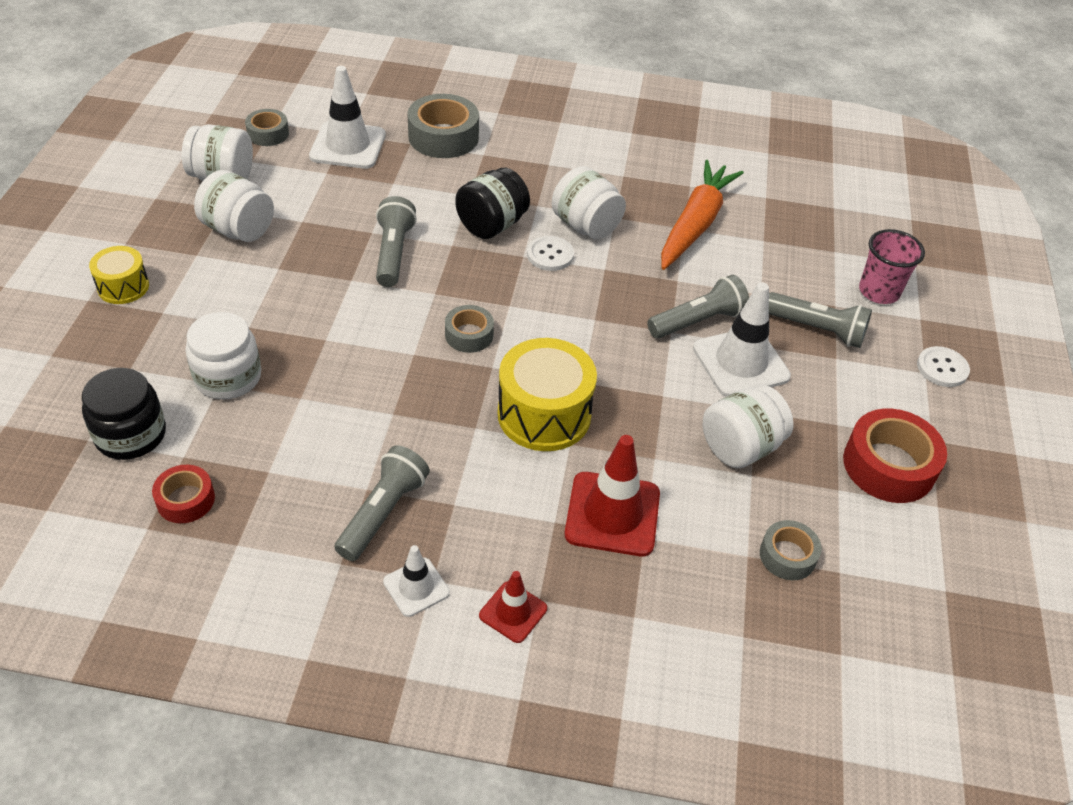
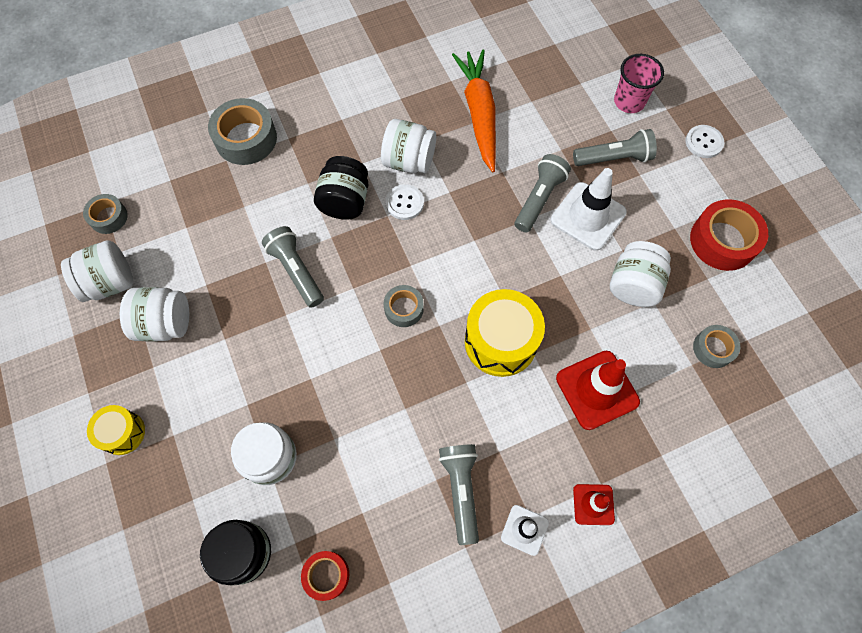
camera: 30 degrees left, 20 degrees up
(348, 146) = (181, 191): white traffic cone -> none

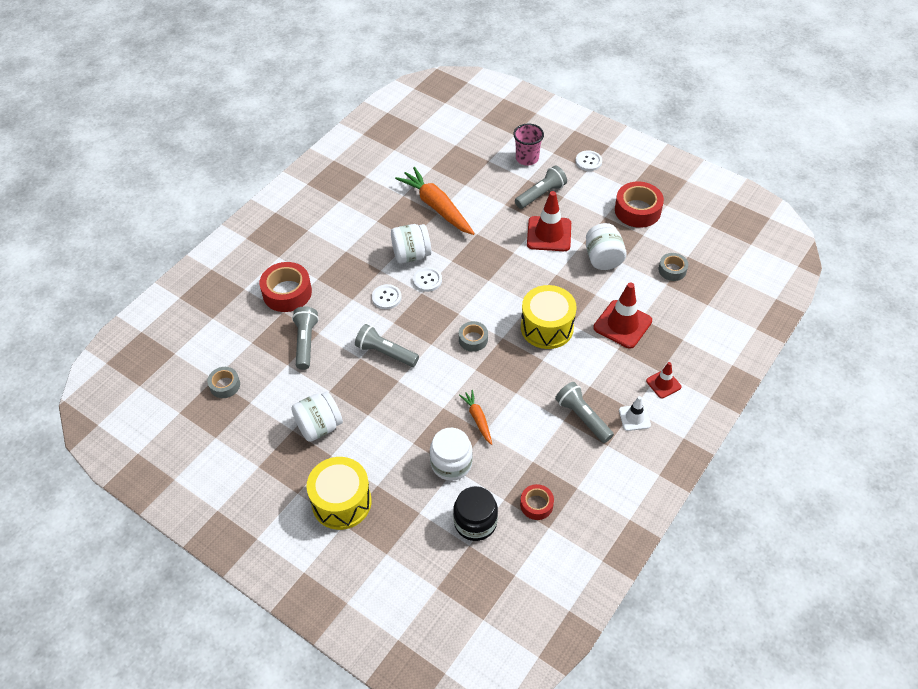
camera: 30 degrees left, 15 degrees down
(110, 282) = (259, 423): white jar -> none
(123, 433) = (341, 502): yellow drum -> yellow drum, size x1.75
(246, 139) = (287, 292): grey tape -> red tape
(338, 417) = (477, 419): none -> orange carrot
(345, 201) = (386, 297): black jar -> white button
(539, 199) = (512, 238): grey flashlight -> grey flashlight (306, 342)
(588, 216) = (549, 234): white traffic cone -> red traffic cone

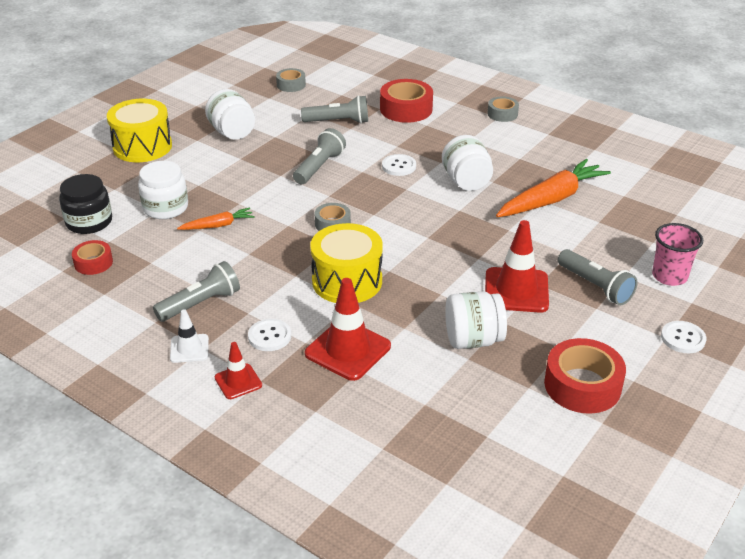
camera: 90 degrees right, 15 degrees down
(427, 280) = (426, 192): white button -> white button (269, 336)
(672, 270) = (454, 413): grey tape -> grey tape (502, 114)

